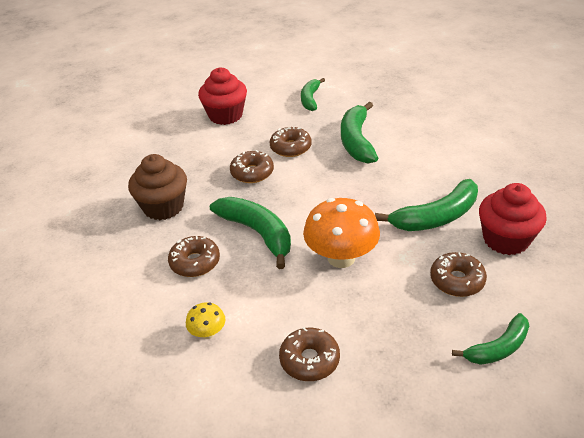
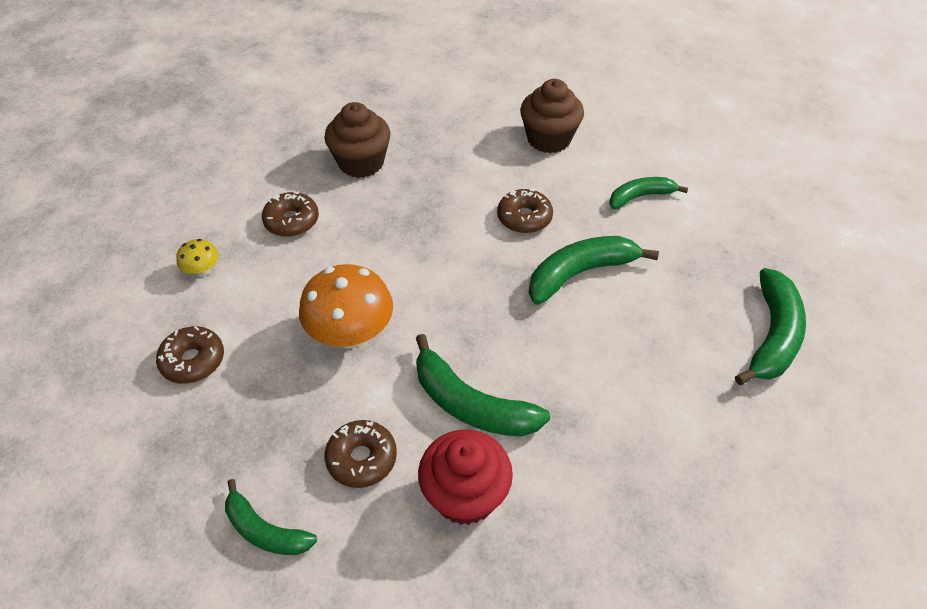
camera: 60 degrees right, 10 degrees up
(225, 115) = (549, 139): red cupcake -> brown cupcake
(252, 173) = (456, 204): brown donut -> none
(257, 233) = (357, 249): green banana -> green banana (772, 336)

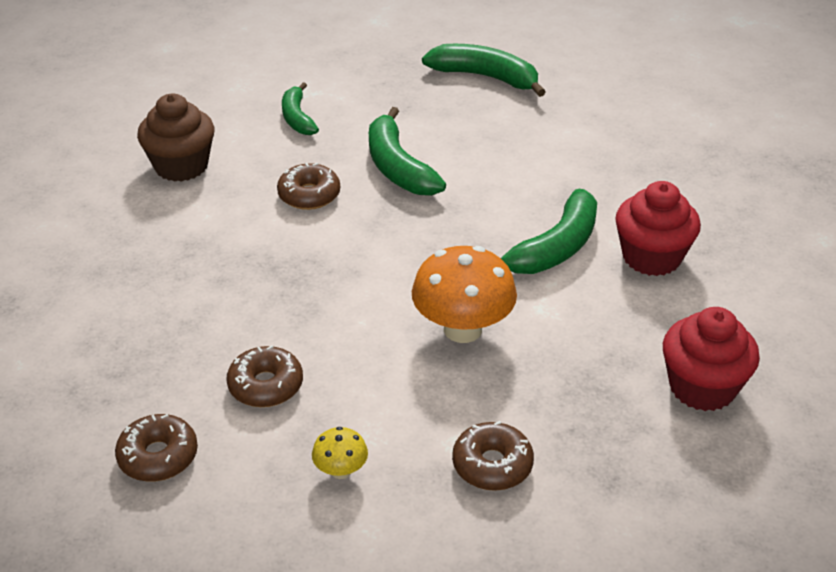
camera: 85 degrees left, 10 degrees down
(265, 530) = (702, 387): green banana -> red cupcake
(361, 163) = (169, 321): brown cupcake -> none
(362, 458) = (619, 321): brown donut -> brown donut (158, 456)

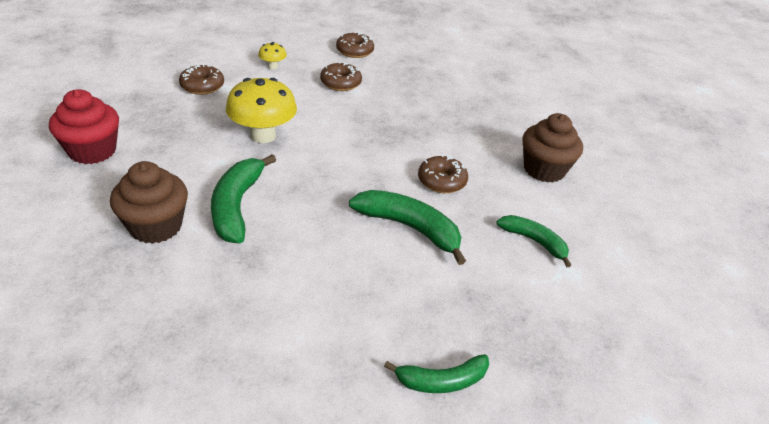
camera: 140 degrees right, 0 degrees up
(462, 329) = (263, 135): orange mushroom -> yellow mushroom
(485, 77) = (441, 381): green banana -> green banana, size x0.64
(651, 257) = (156, 226): red cupcake -> brown cupcake

